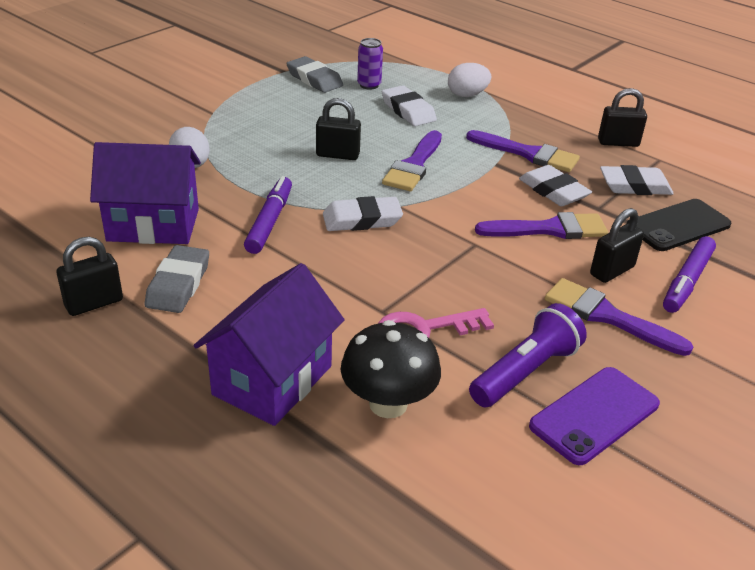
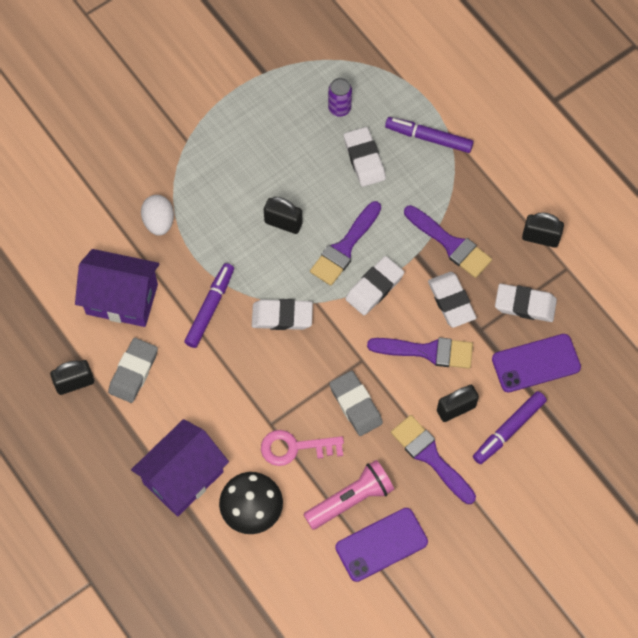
camera: 15 degrees right, 30 degrees up
(314, 79) = (290, 91): grey eraser -> grey eraser (355, 405)
(461, 189) = (374, 287): none -> white eraser
(467, 95) = (429, 138): white egg -> purple marker
(525, 372) = (350, 499): purple flashlight -> pink flashlight
(678, 226) = (536, 363): black phone -> purple phone

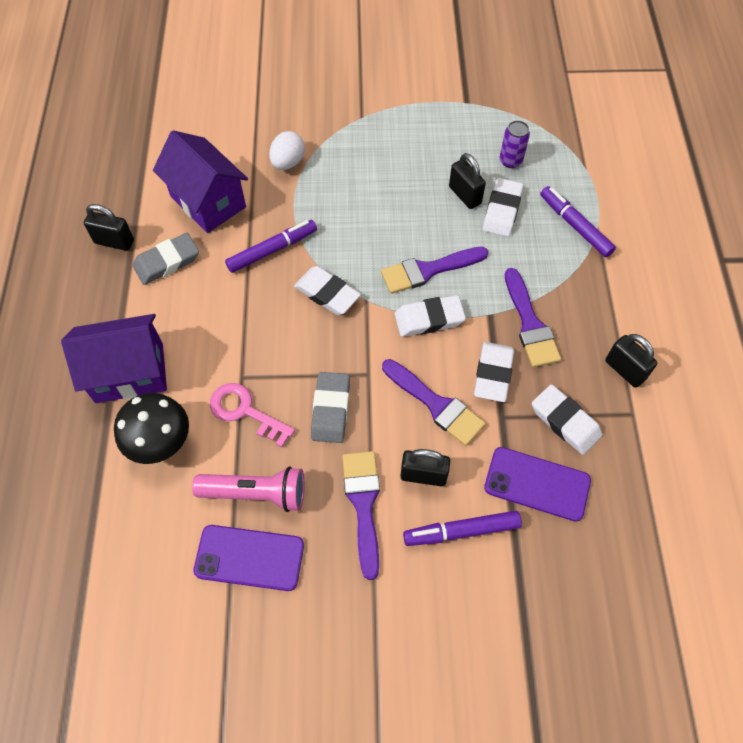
camera: 35 degrees right, 5 degrees down
(283, 223) = (390, 220): black padlock -> black padlock (465, 195)

